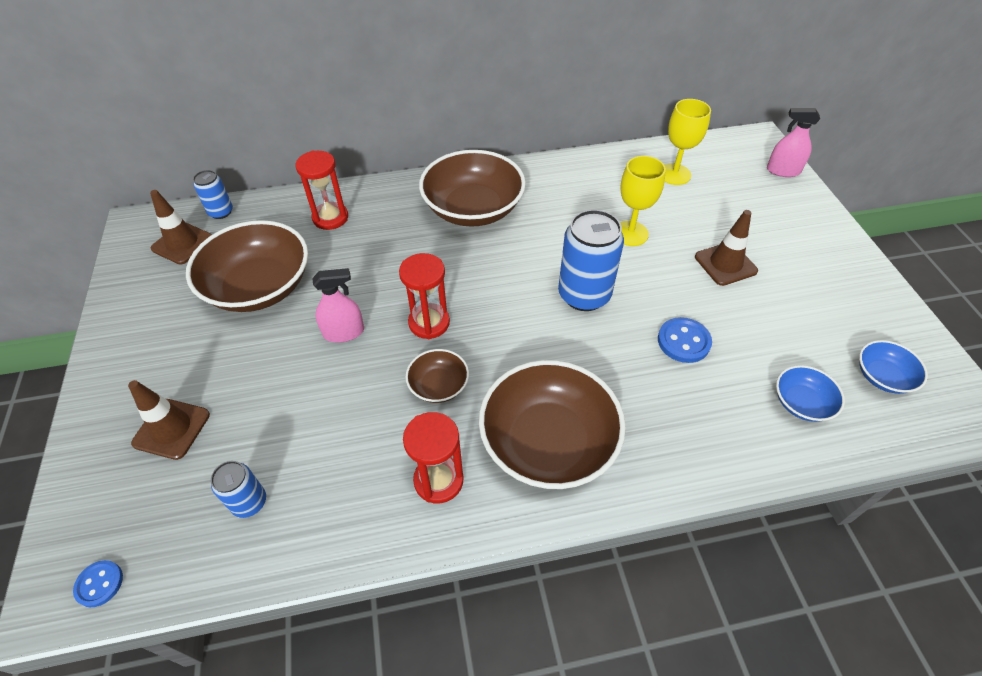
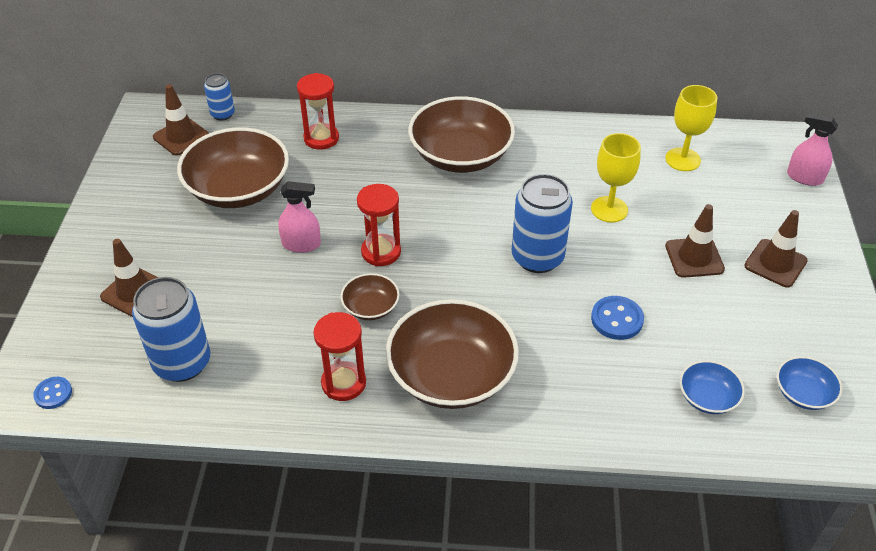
camera: 15 degrees right, 5 degrees down
(249, 502) = (182, 363): blue can -> blue can, size x1.86
(797, 254) = (775, 263): none -> brown traffic cone

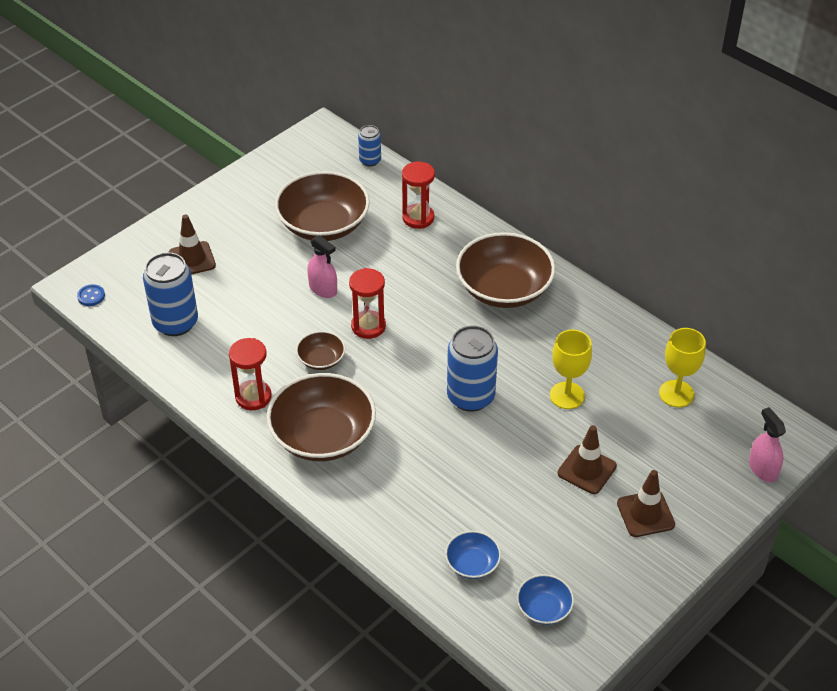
camera: 40 degrees right, 0 degrees up
(181, 137) = (325, 163): brown traffic cone -> none
(617, 319) = (474, 473): blue button -> none

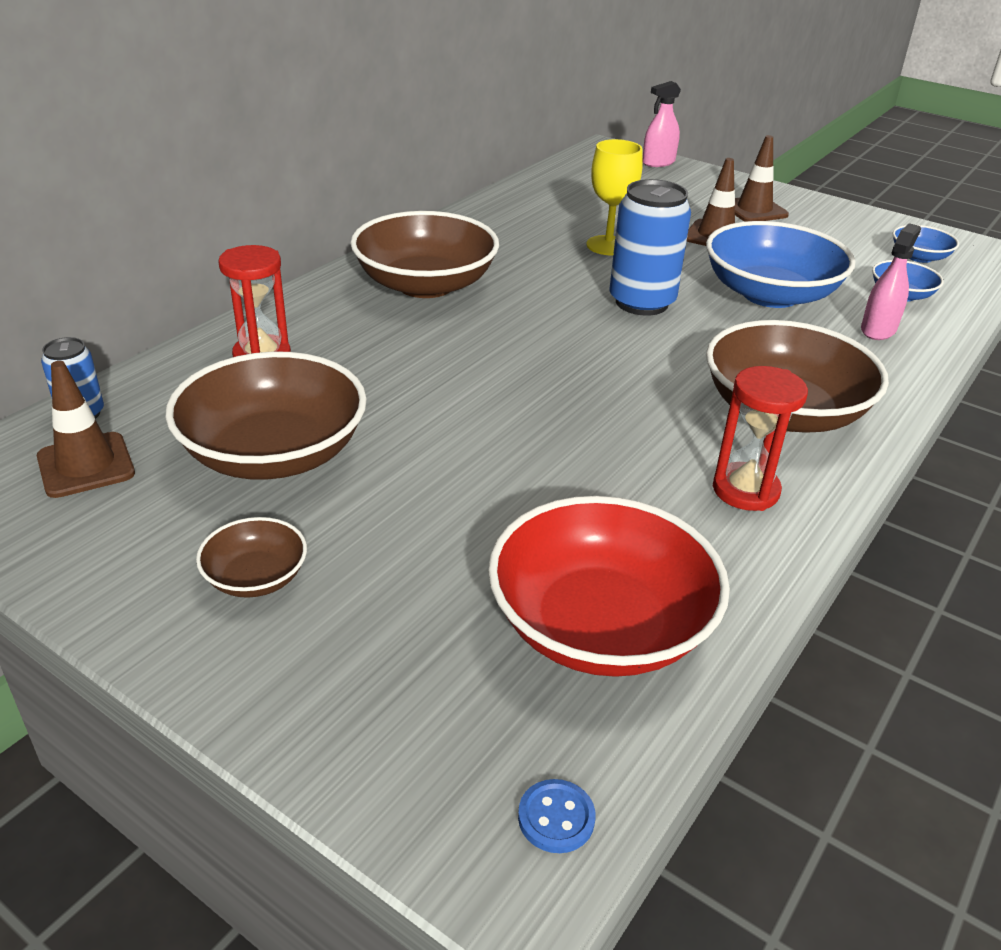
camera: 100 degrees left, 10 degrees down
(175, 323) = (600, 626): blue can -> red bowl
(192, 259) = (389, 632): brown traffic cone -> brown traffic cone (86, 465)
(321, 359) = (626, 426): brown bowl -> brown bowl (256, 577)
(323, 289) = (455, 439): pink spray bottle -> pink spray bottle (878, 330)
(368, 326) = (534, 387): red hourglass -> none
(479, 476) = (770, 294): none -> blue bowl
(676, 394) = (576, 193): yellow goblet -> none

